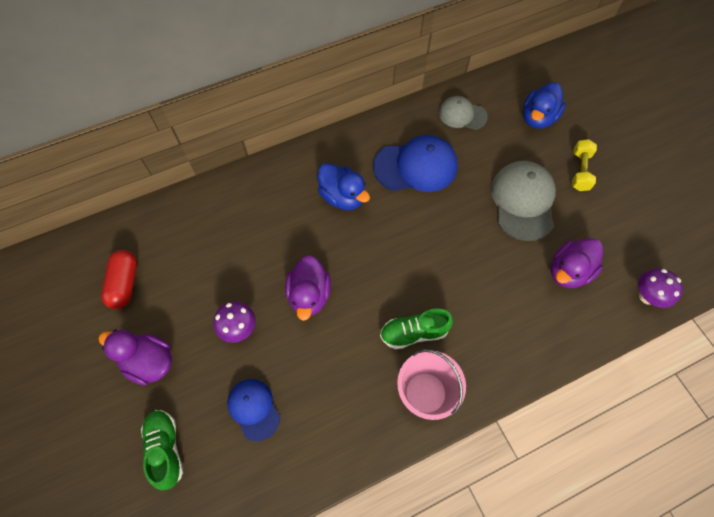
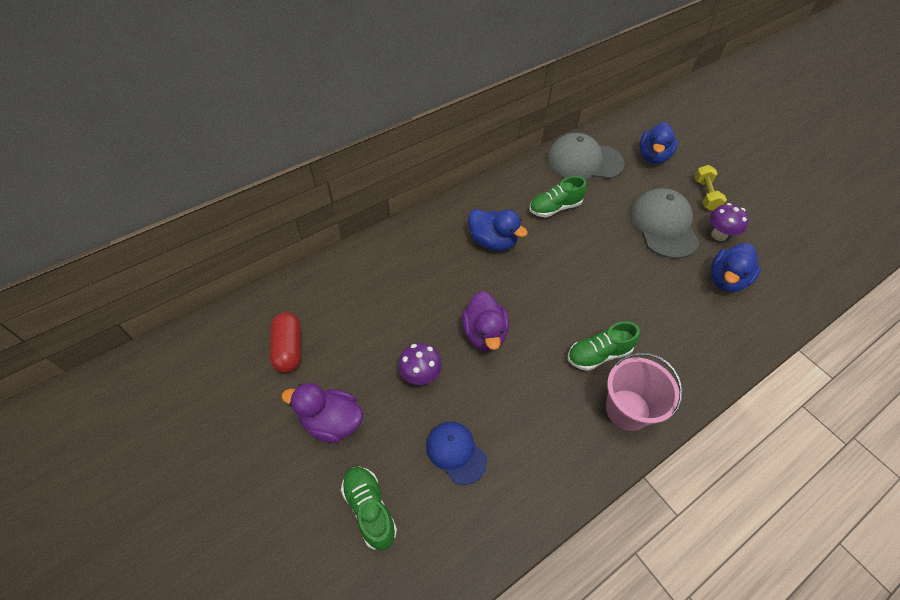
camera: 10 degrees left, 10 degrees down
(416, 166) = (555, 208): blue cap -> green shoe
(462, 115) = (584, 161): grey cap -> grey cap, size x1.66
(568, 271) = (726, 280): purple duck -> blue duck
(647, 296) = (804, 292): purple mushroom -> purple mushroom (719, 235)

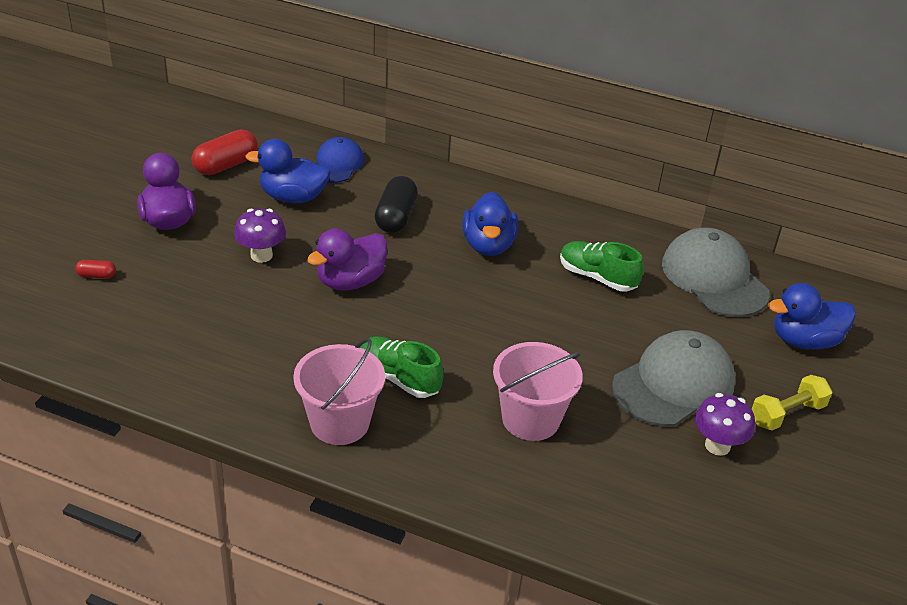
camera: 55 degrees right, 15 degrees down
(370, 509) = (97, 275): green shoe -> red capsule
(430, 274) = (395, 217): none -> black capsule
(456, 452) = (191, 309): blue cap -> blue cap (337, 164)
(665, 305) = (530, 419): none -> pink bucket
(726, 280) = (635, 471): blue duck -> blue duck (293, 197)

